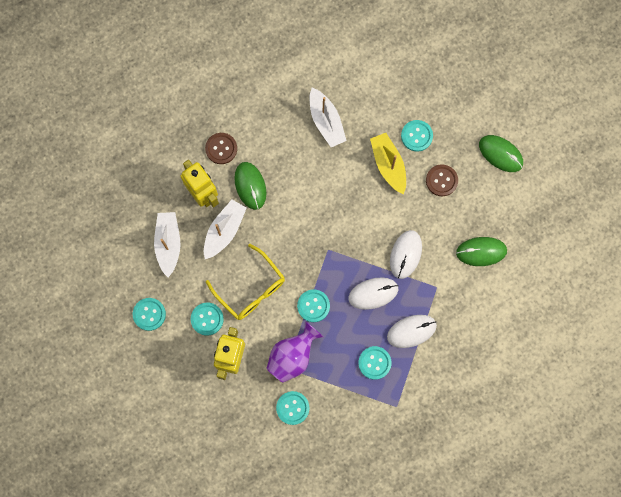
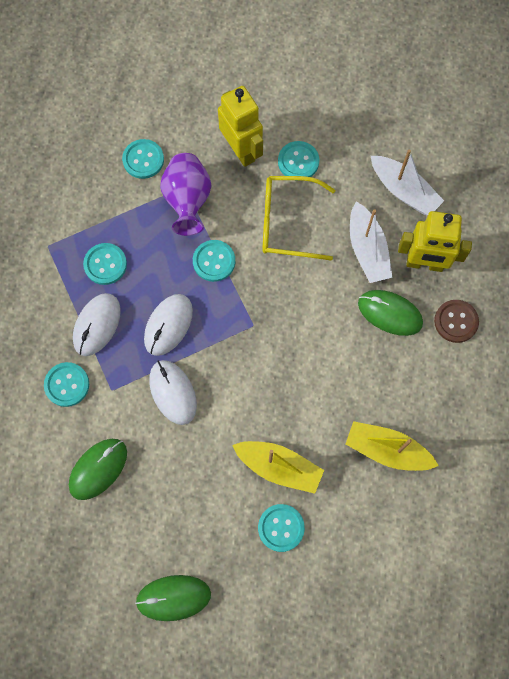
camera: 135 degrees right, 5 degrees down
(149, 314) = (352, 119): turquoise button -> turquoise button (67, 385)
(326, 121) = (387, 450): white boat -> yellow boat
(441, 180) = (209, 504): brown button -> none

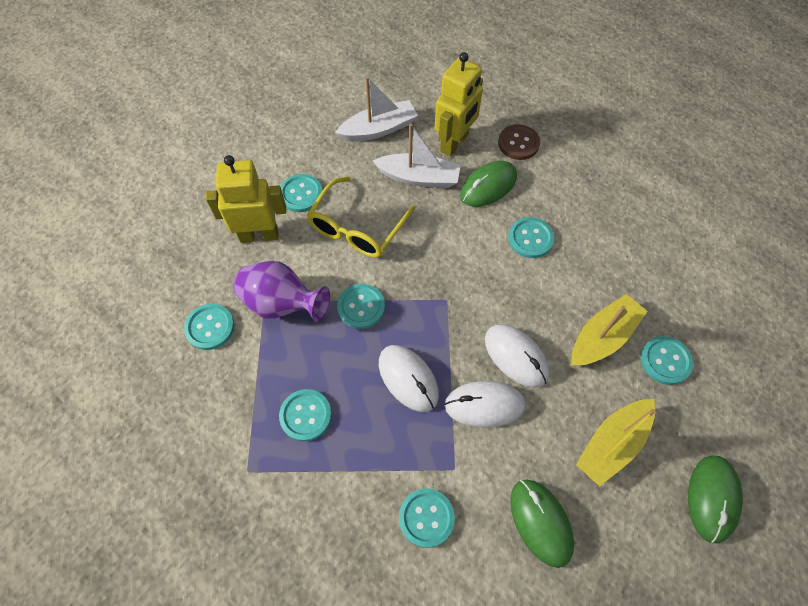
camera: 65 degrees left, 10 degrees down
(97, 325) = (371, 454): white mouse -> white mouse (516, 356)
(350, 372) = (530, 238): none -> turquoise button
(387, 450) = (617, 241): yellow boat -> yellow boat (612, 444)

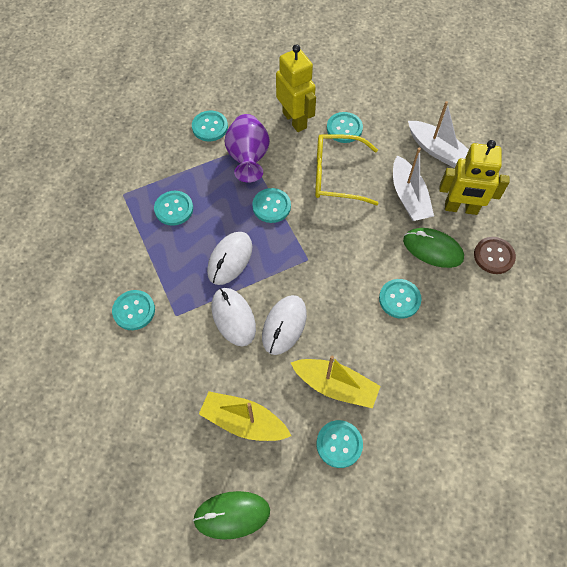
camera: 65 degrees right, 0 degrees up
(540, 522) = (160, 387): green mouse -> none

